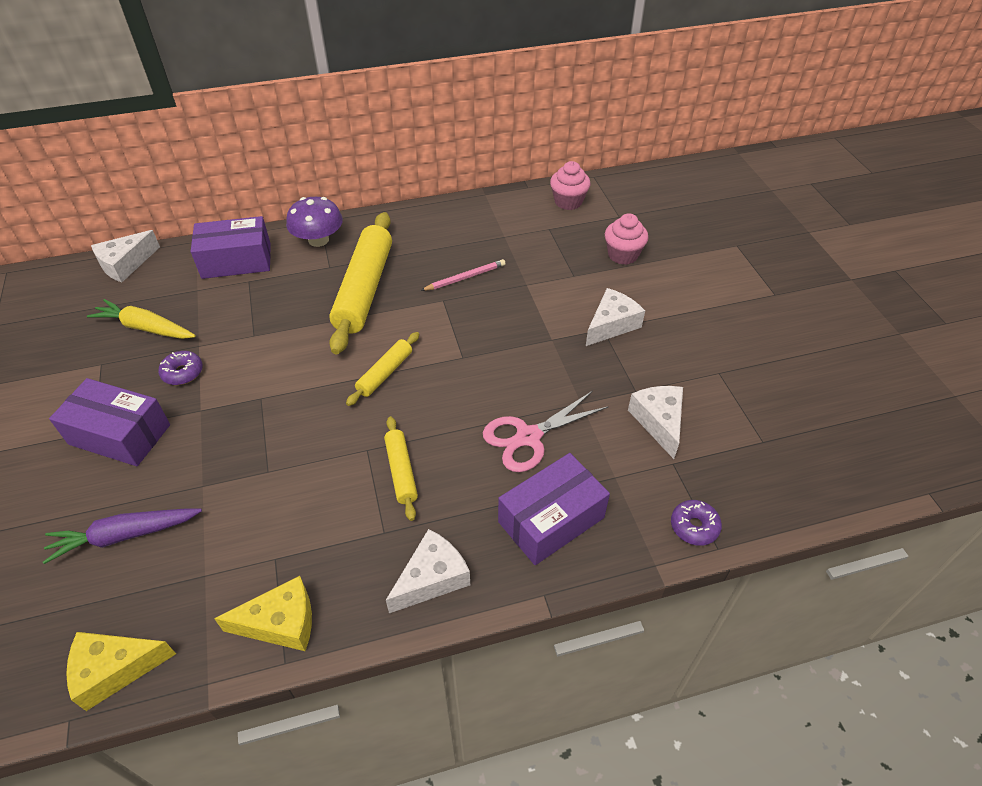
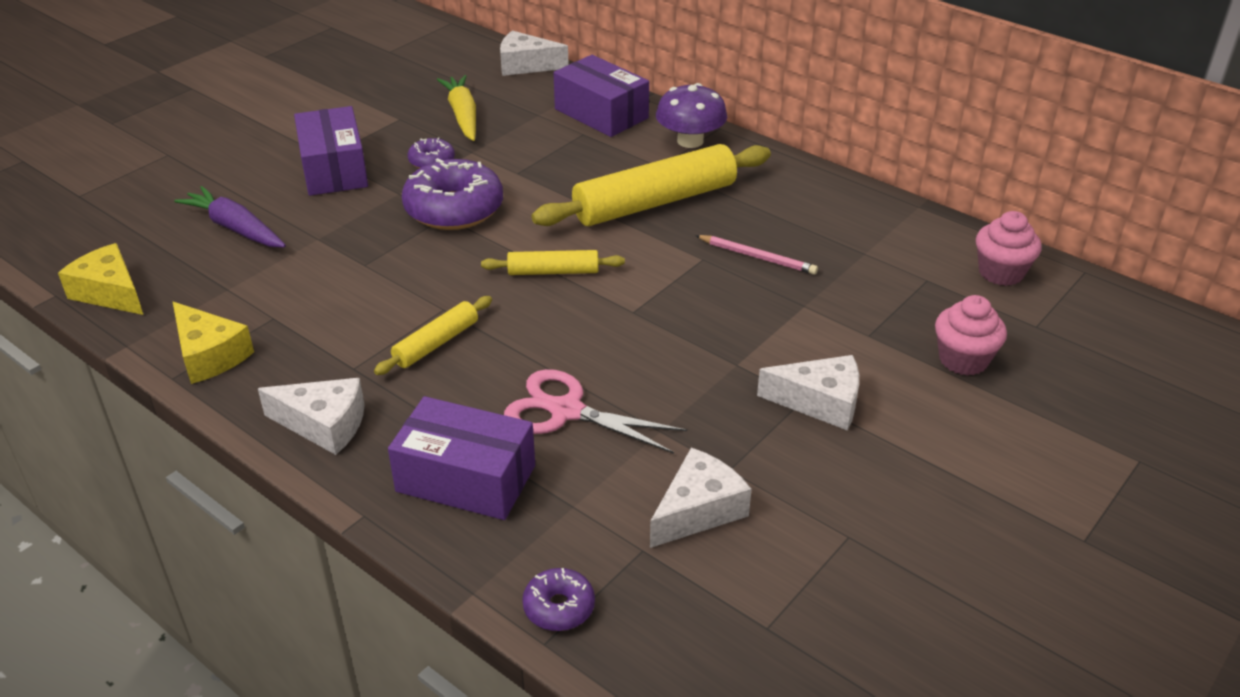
camera: 55 degrees right, 10 degrees down
(257, 389) = (454, 209): none -> purple donut

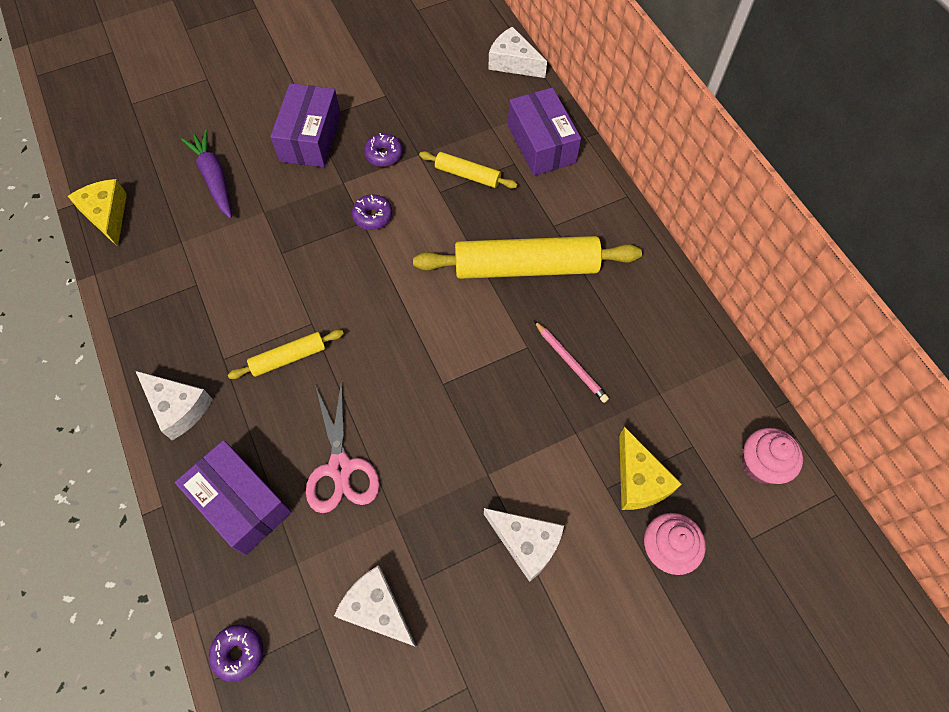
camera: 25 degrees right, 25 degrees up
(209, 355) = (140, 306): yellow cheese -> yellow cheese (639, 480)
(454, 209) = (373, 216): purple donut -> purple donut, size x0.49
(463, 115) = (433, 108): yellow carrot -> none
(553, 271) = (408, 315): yellow rolling pin -> yellow rolling pin (468, 175)
(566, 411) = (340, 468): pink scissors -> pink scissors turned 150 degrees counterclockwise
(690, 141) = (594, 204): purple mushroom -> none
(698, 510) = (377, 609): white cheese -> white cheese turned 120 degrees counterclockwise

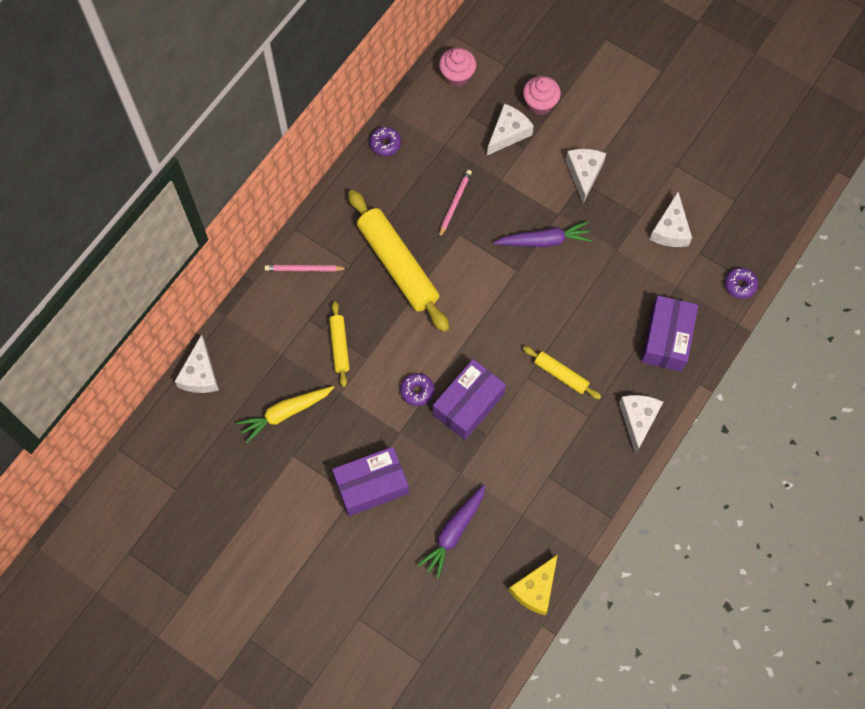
camera: 120 degrees left, 5 degrees up
(340, 468) = (609, 297): pink scissors -> none
(384, 155) = (355, 418): purple donut -> purple donut (385, 144)
(429, 106) = (285, 413): none -> yellow carrot
(461, 436) = (544, 241): none -> purple carrot
(541, 144) = (278, 309): purple box -> purple box (468, 404)
(573, 183) = (304, 269): none -> pink pencil
(639, 480) = (508, 133): yellow cheese -> white cheese

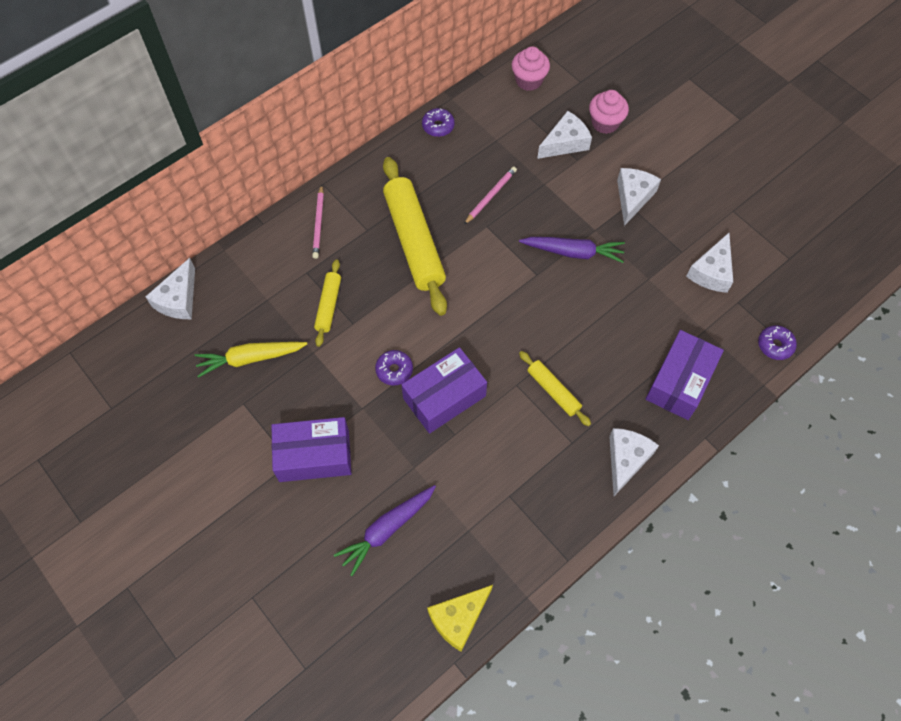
camera: 15 degrees right, 5 degrees down
(304, 269) = (318, 223): pink pencil -> pink pencil turned 105 degrees counterclockwise

